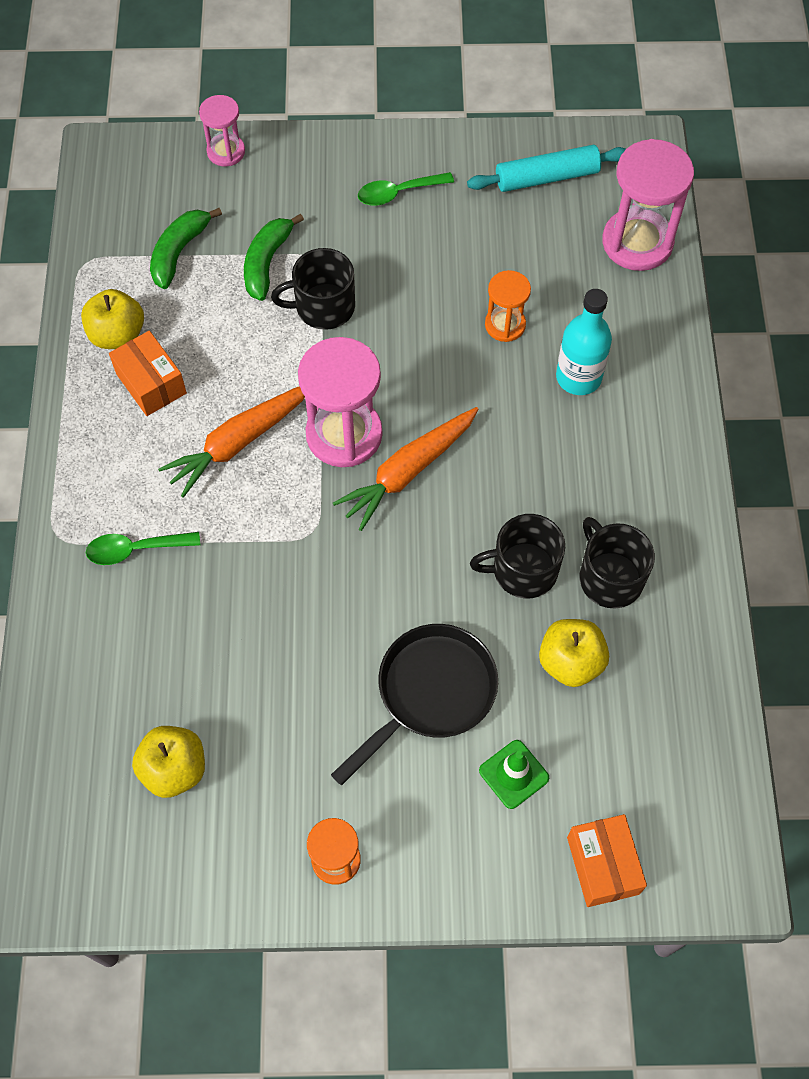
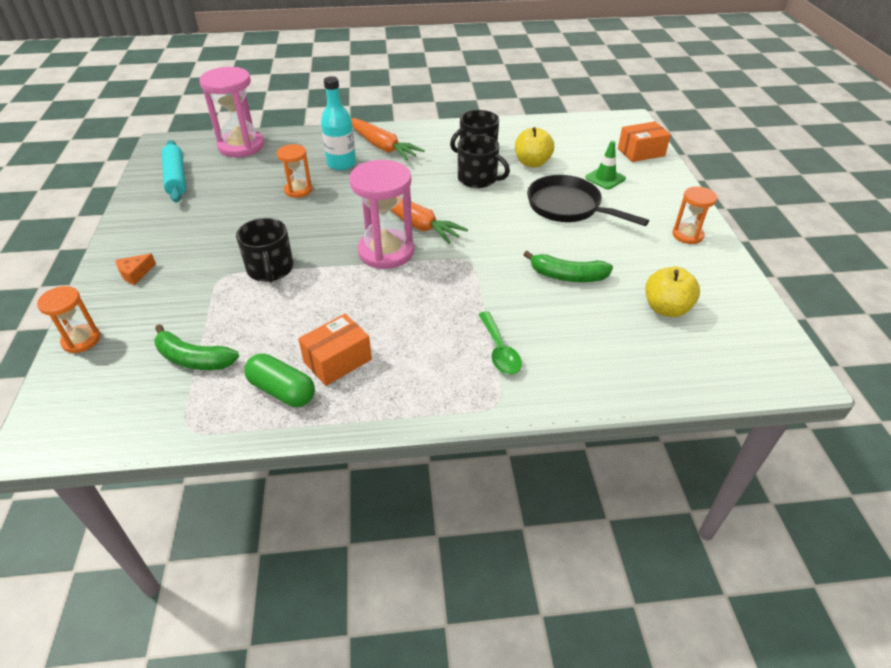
camera: 95 degrees left, 20 degrees down
(117, 335) = (282, 390): yellow apple -> green capsule
(226, 152) = (81, 340): pink hourglass -> orange hourglass
(239, 442) = (395, 302): orange carrot -> orange carrot (381, 146)
(267, 263) = (219, 303): green banana -> green banana (567, 276)
(333, 174) = (135, 273): none -> orange cheese
(398, 193) = (167, 240): green spoon -> none
(523, 570) = (478, 179): black mug -> black mug turned 45 degrees counterclockwise

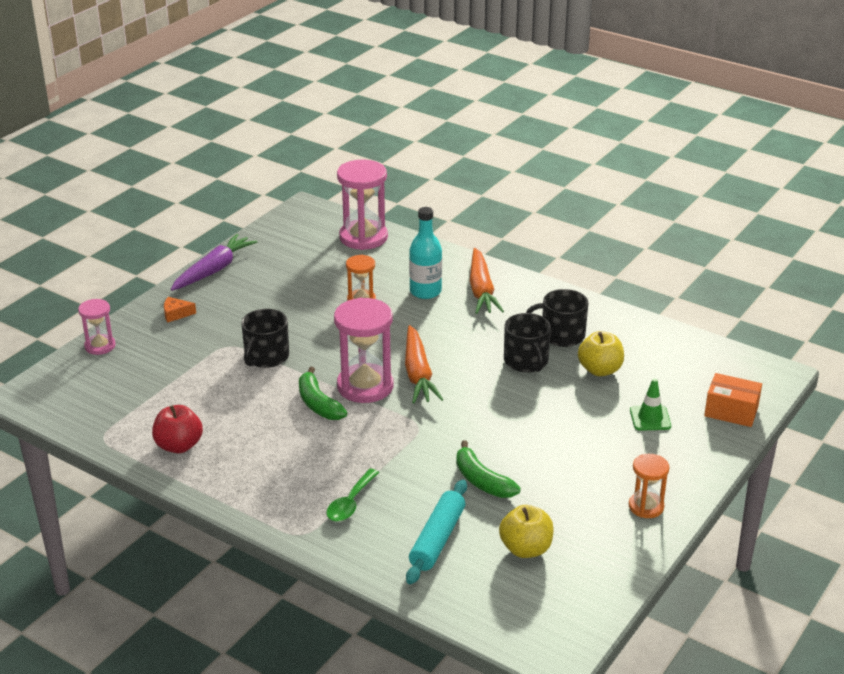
camera: 40 degrees right, 10 degrees down
(81, 340) = (100, 346): orange hourglass -> pink hourglass
(131, 222) = (213, 270): none -> purple carrot
(176, 178) = (282, 246): turquoise rolling pin -> turquoise rolling pin (437, 539)
(194, 359) = (150, 395): green banana -> green banana (318, 404)
(282, 390) = (179, 446): green capsule -> red apple
(337, 360) = (234, 446): orange box -> none
(568, 207) = (571, 426): black pan -> none

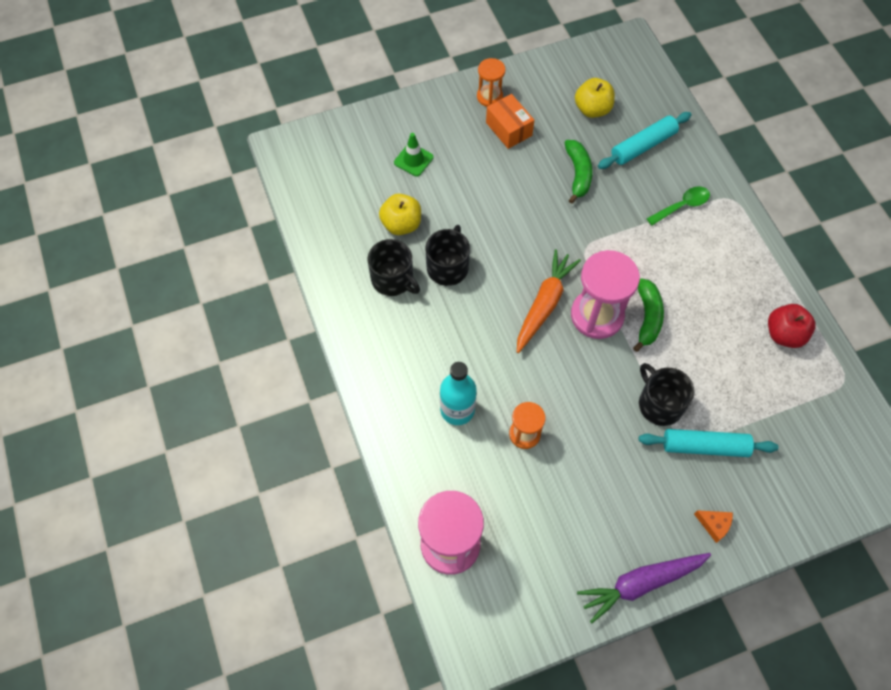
camera: 145 degrees left, 30 degrees up
(100, 346) = (809, 516): pink hourglass -> none
(210, 349) = (705, 446): none -> turquoise rolling pin
(266, 357) = (659, 403): black mug -> black mug turned 90 degrees counterclockwise
(481, 290) = (406, 380): orange carrot -> none
(731, 411) = (352, 134): orange box -> orange box (509, 129)

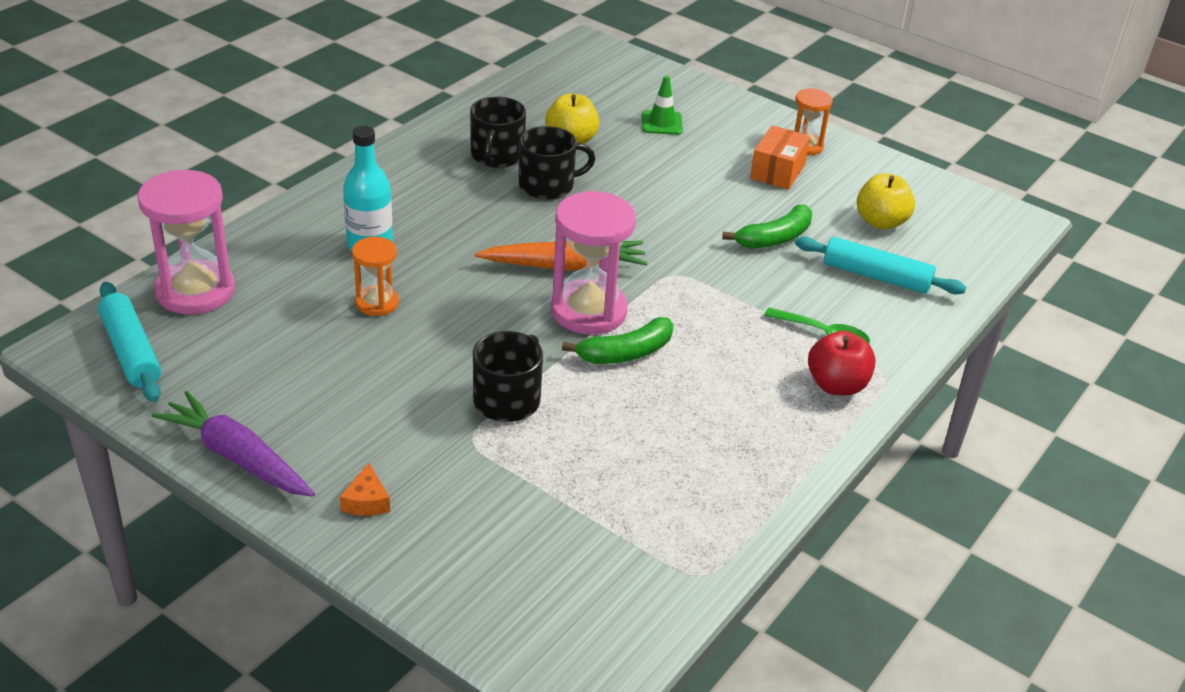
camera: 55 degrees right, 25 degrees down
(705, 446) = (478, 459): turquoise rolling pin -> turquoise rolling pin (131, 351)
(784, 334) = (720, 488): red apple -> red apple (836, 385)

